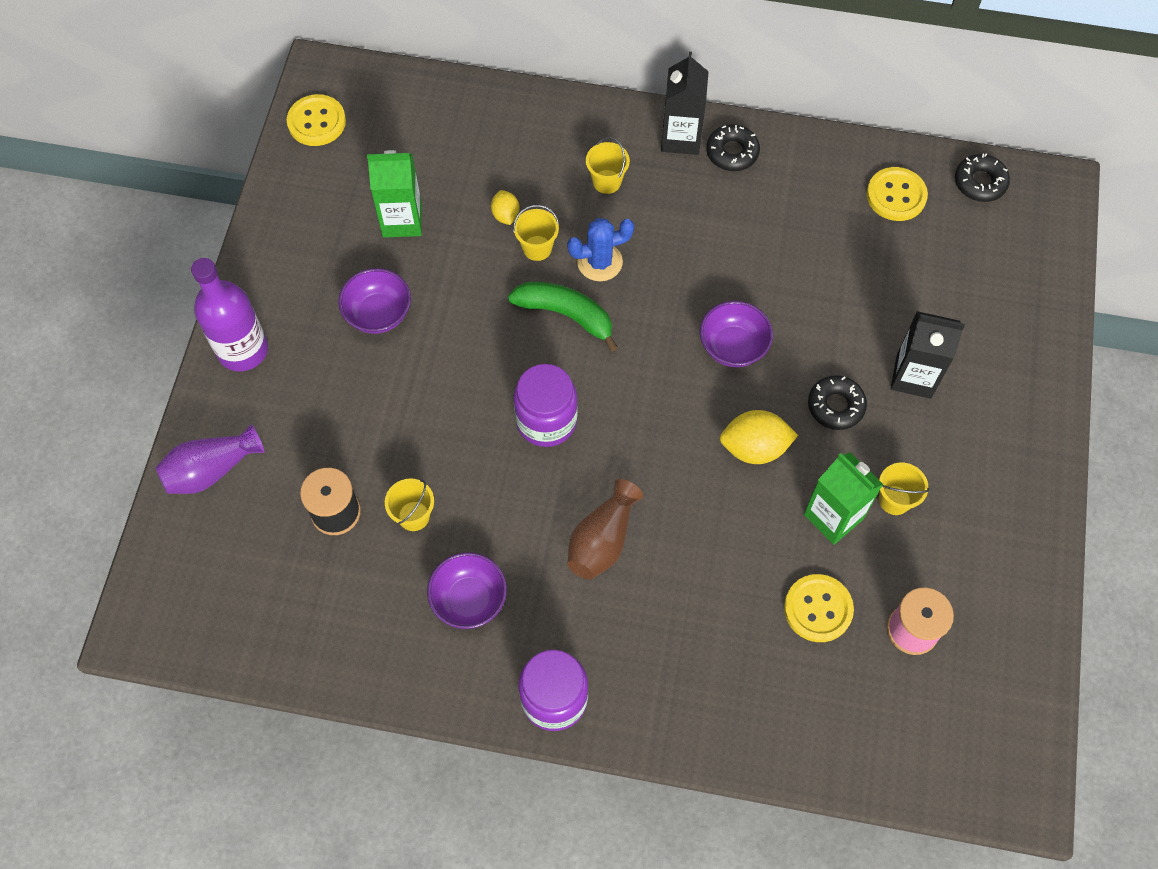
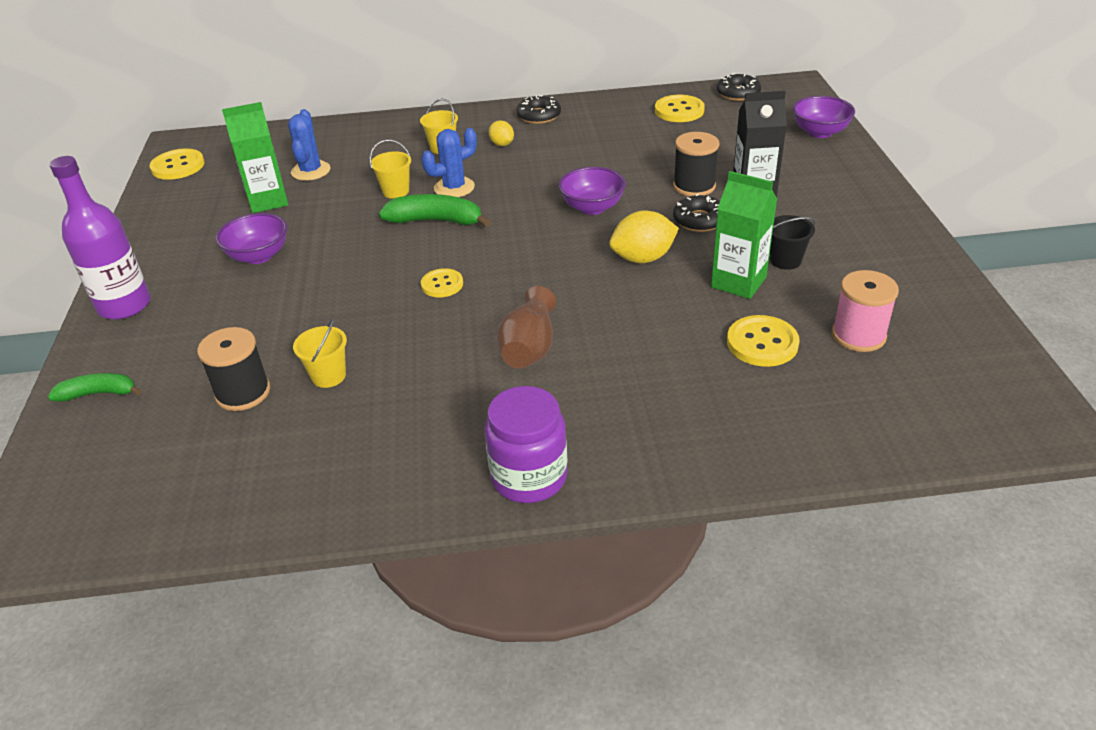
camera: 15 degrees left, 25 degrees down
(211, 470) = (99, 394): purple vase -> green banana
(455, 179) = (311, 171): none -> blue cactus
(469, 599) = (407, 422): purple bowl -> purple bowl (820, 132)
(505, 215) = (361, 180): yellow lemon -> yellow lemon (502, 144)
(546, 421) = (442, 284): purple jar -> yellow button
(681, 138) = (494, 117): black carton -> none
(854, 346) = (694, 186): none -> black spool
(894, 500) = (785, 260): yellow bucket -> black bucket

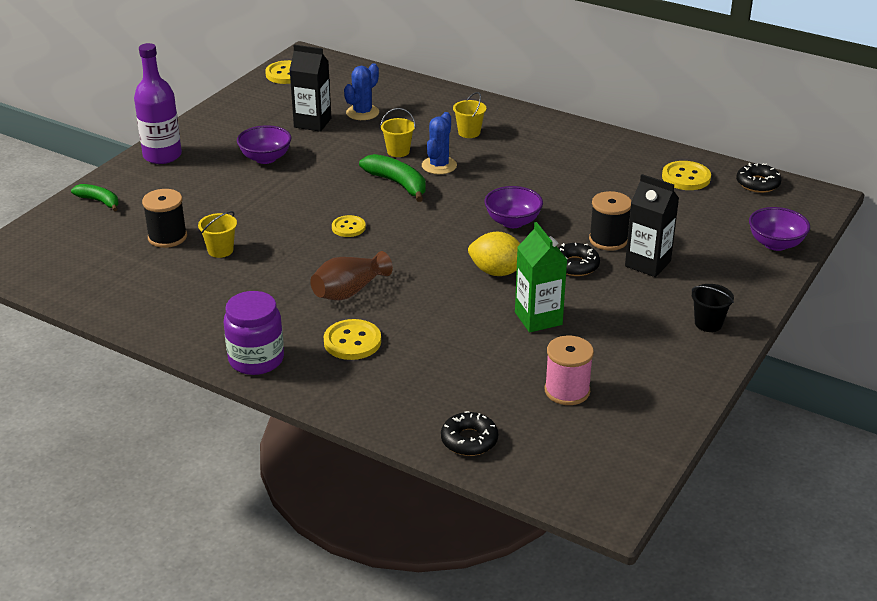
camera: 35 degrees right, 5 degrees down
(268, 201) = (312, 123): green carton -> black carton
(454, 188) = (439, 165): blue cactus -> blue cactus turned 75 degrees counterclockwise
(502, 144) = (514, 147): yellow lemon -> none
(539, 116) = (570, 136): black donut -> black donut (469, 440)
(762, 343) = (495, 362): yellow button -> yellow button (352, 341)
(785, 260) = (594, 321): black bucket -> black bucket (708, 323)

